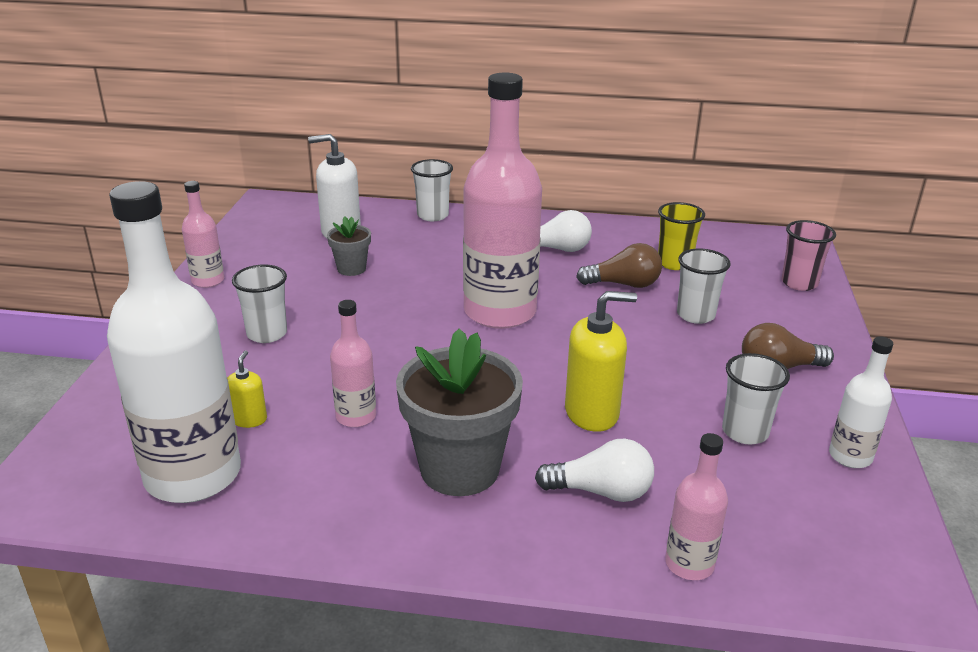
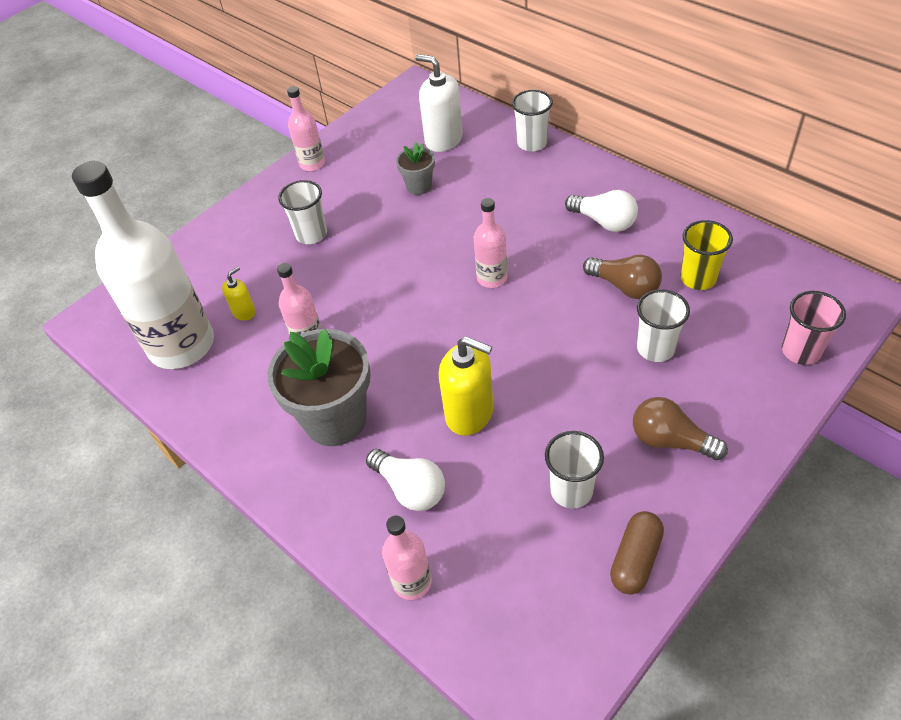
camera: 40 degrees right, 20 degrees up
(500, 312) = (492, 278): pink bottle -> pink bottle, size x0.47
(850, 456) = (635, 559): white bottle -> brown capsule

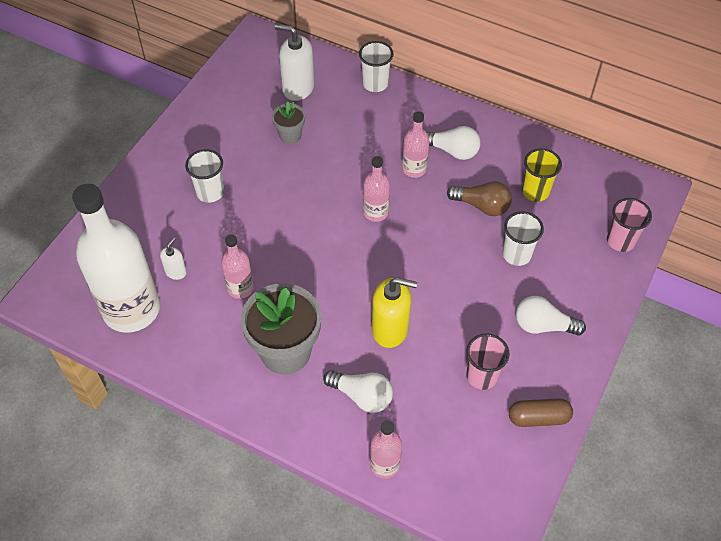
camera: 20 degrees left, 5 degrees up
(244, 312) = (176, 272): yellow soap dispenser -> white soap dispenser
(312, 164) = (187, 124): pink bottle -> pink bottle (414, 169)
(571, 491) = (482, 376): white cup -> pink cup
(635, 559) = (538, 418): brown capsule -> brown capsule turned 75 degrees clockwise
(670, 440) = (543, 325): brown light bulb -> white light bulb

